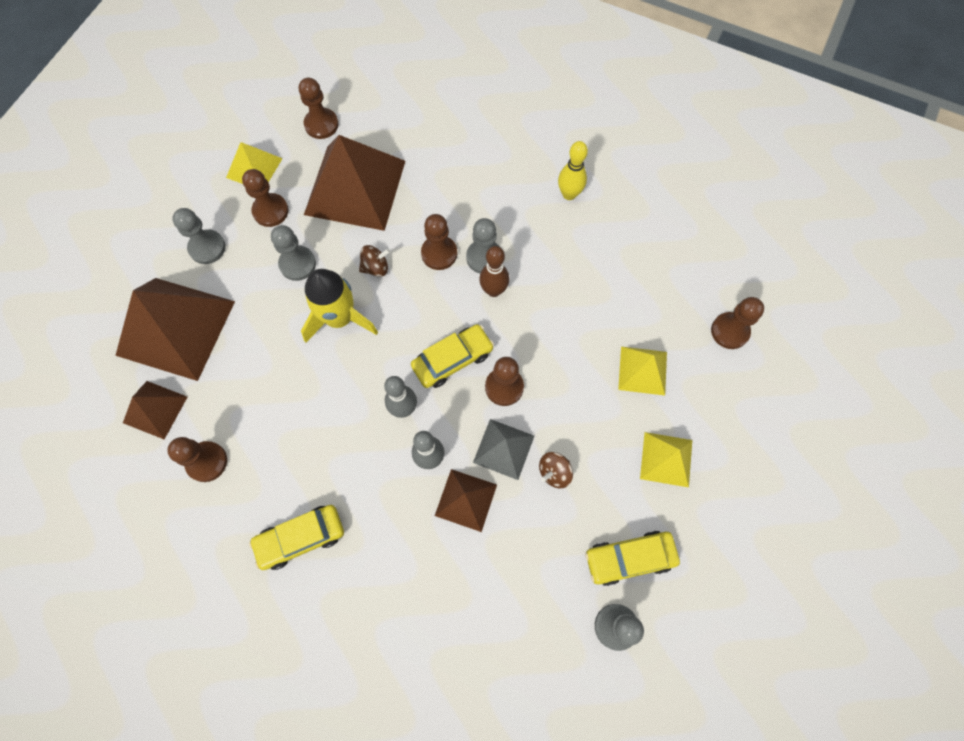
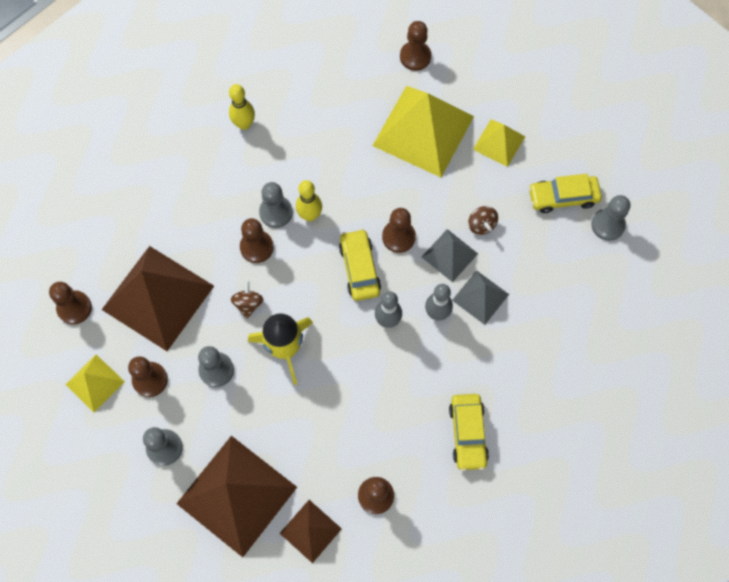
camera: 70 degrees left, 0 degrees up
(466, 500) = (480, 297): brown pyramid -> grey pyramid
(493, 290) = (310, 215): brown bowling pin -> yellow bowling pin
(629, 558) = (563, 197): yellow car -> yellow car turned 75 degrees clockwise
(643, 370) = (423, 130): yellow pyramid -> yellow pyramid, size x1.96

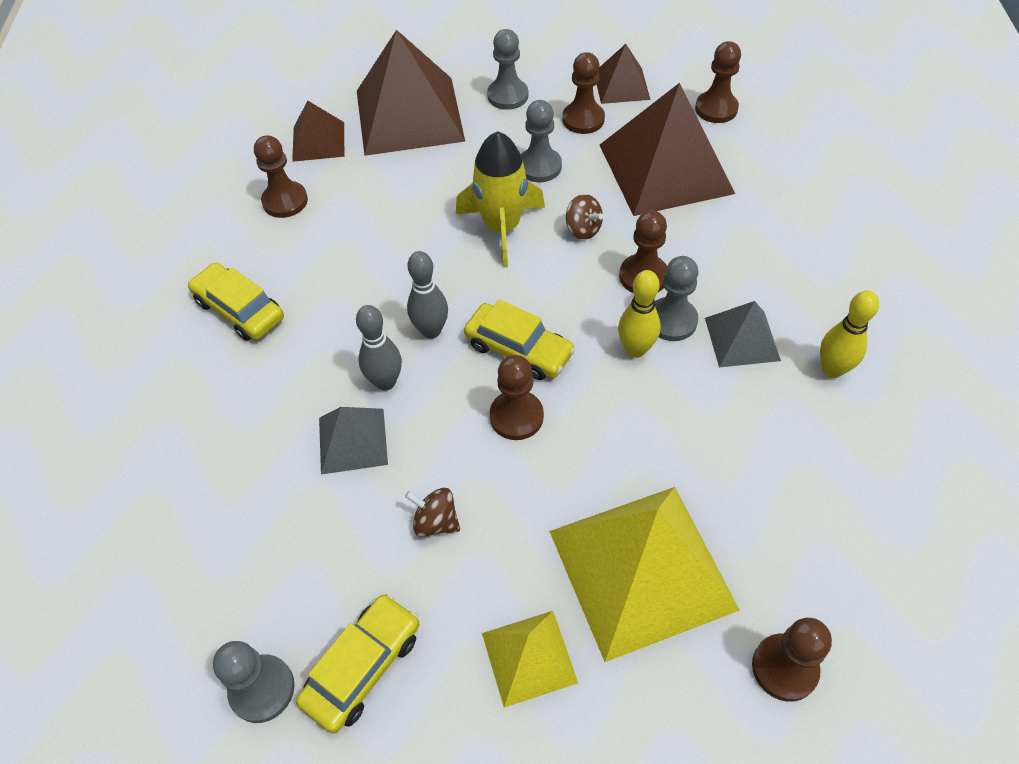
camera: 135 degrees right, 15 degrees down
(95, 383) = (621, 85): yellow pyramid -> brown pyramid
(449, 255) = (437, 451): grey pyramid -> grey pyramid (742, 339)

